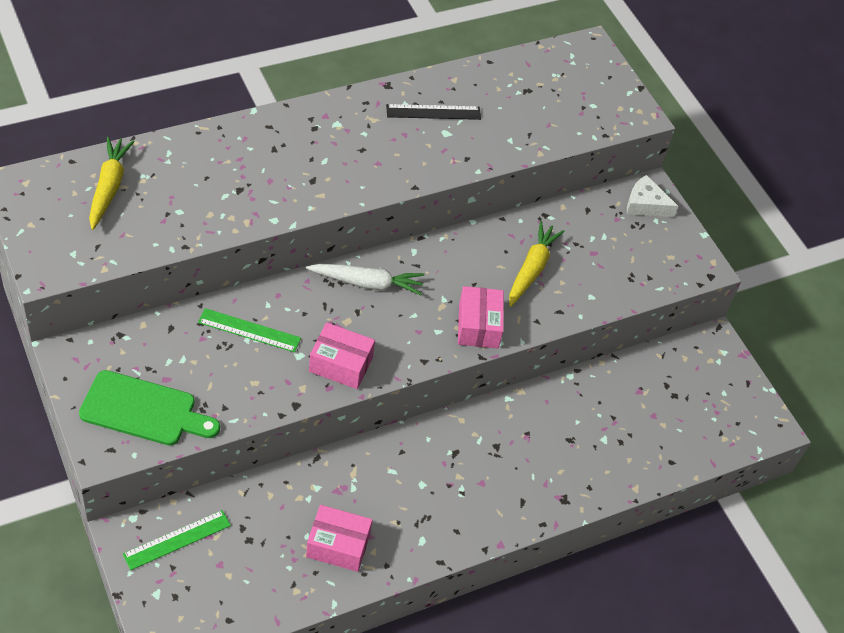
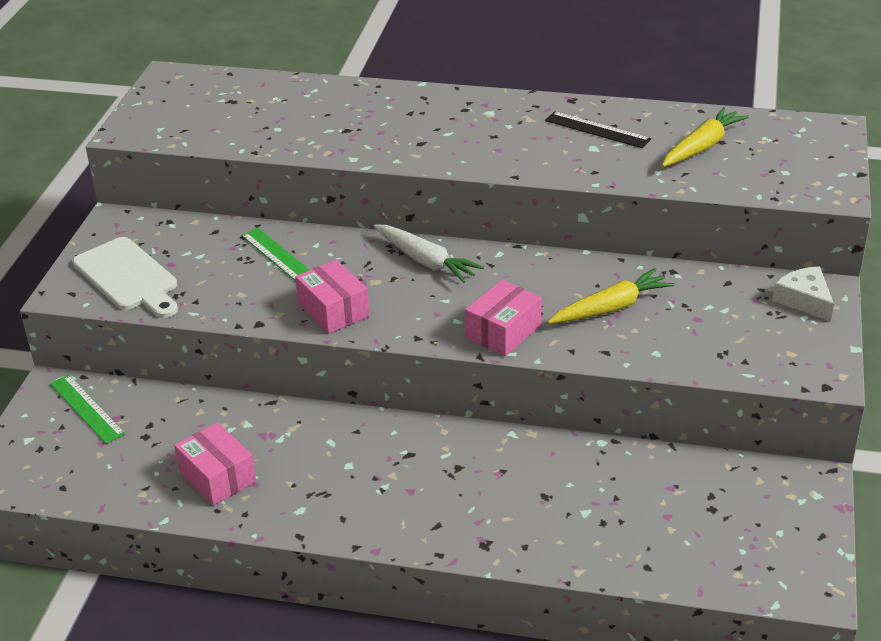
camera: 45 degrees right, 15 degrees down
(109, 187) = (239, 97): yellow carrot -> yellow carrot (702, 147)
(144, 410) = (128, 277): green cutting board -> white cutting board
(177, 539) = (87, 408): green ruler -> green ruler turned 45 degrees clockwise

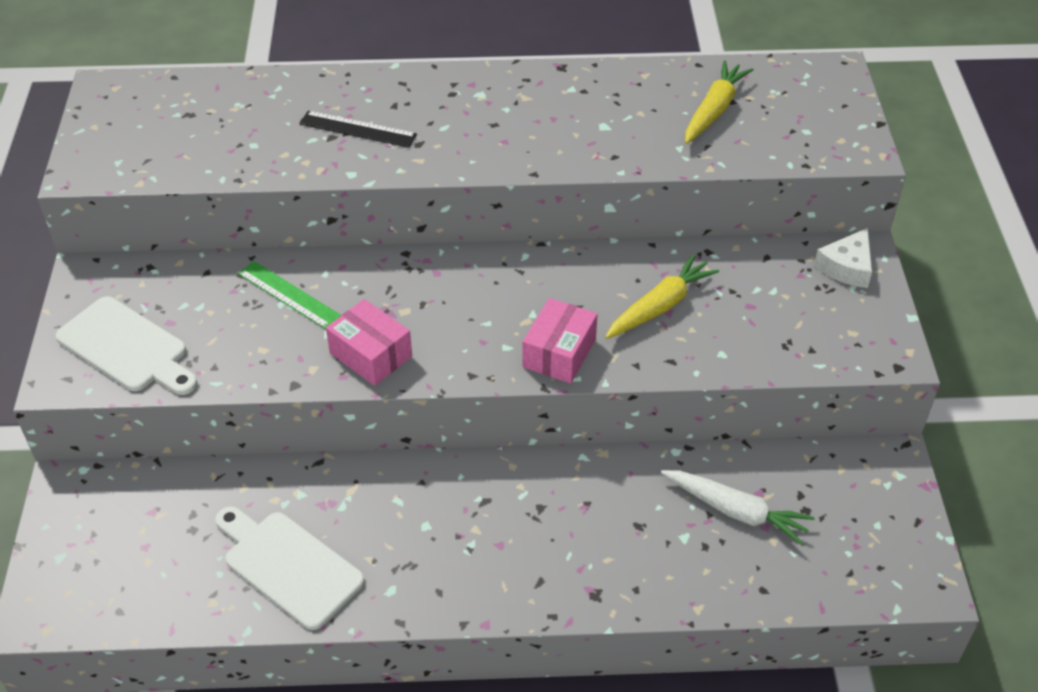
camera: 15 degrees left, 10 degrees up
(87, 408) = (115, 506): green ruler -> none
(217, 477) = (288, 566): pink box -> white cutting board
(426, 261) = (450, 277): white carrot -> white carrot (736, 511)
(597, 130) = (600, 102): black ruler -> black ruler (358, 129)
(804, 300) = (847, 267): white cheese -> white cheese turned 105 degrees counterclockwise

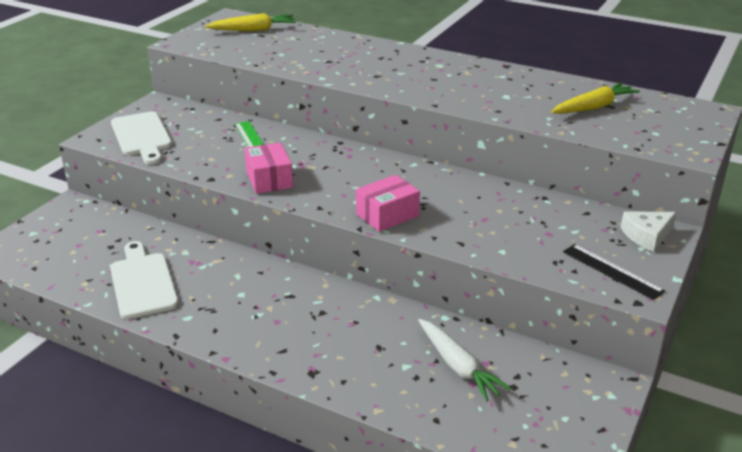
camera: 30 degrees right, 15 degrees down
(358, 129) = (347, 61): black ruler -> black ruler (612, 271)
(660, 306) = (481, 214): yellow carrot -> yellow carrot (253, 30)

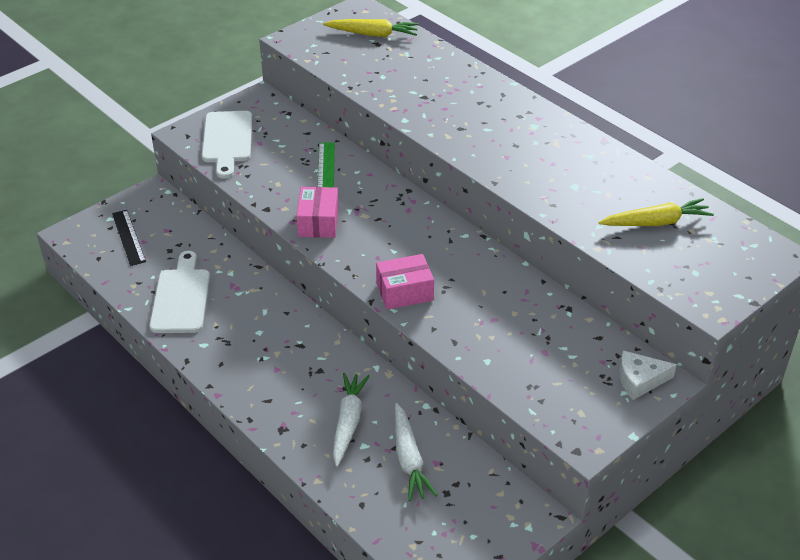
camera: 20 degrees right, 10 degrees up
(377, 349) = (348, 422): none -> white carrot
(612, 271) = (576, 411): black ruler -> black ruler (128, 237)

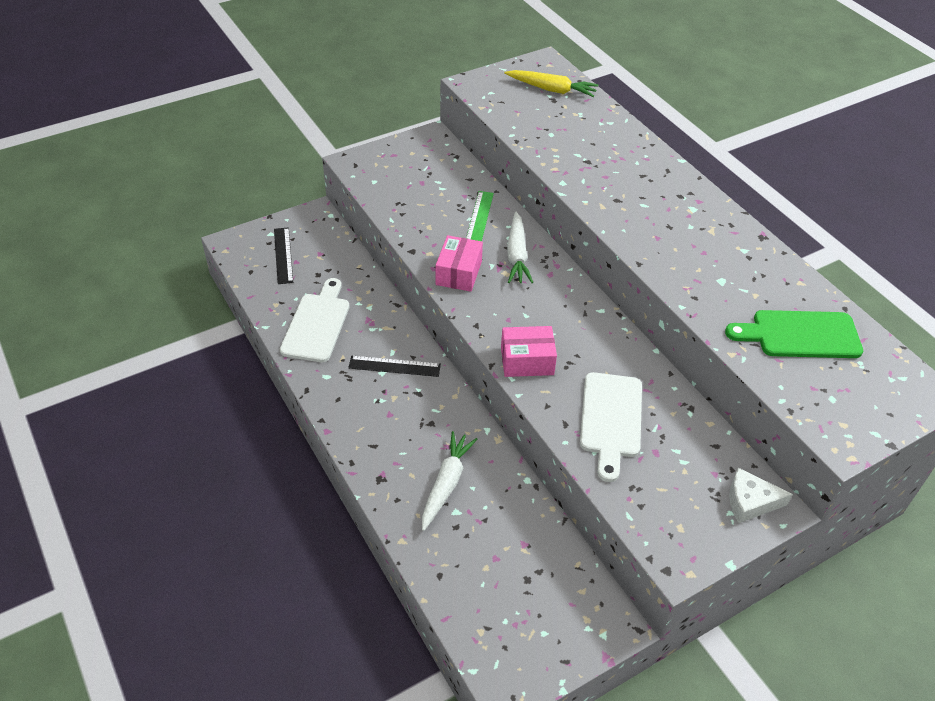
camera: 10 degrees right, 5 degrees up
(227, 140) = (391, 175): white cutting board -> white cutting board (610, 419)
(270, 324) = (394, 366): none -> black ruler
(409, 459) = (497, 535): white carrot -> white carrot (517, 255)
(656, 222) = (800, 335): yellow carrot -> green cutting board

